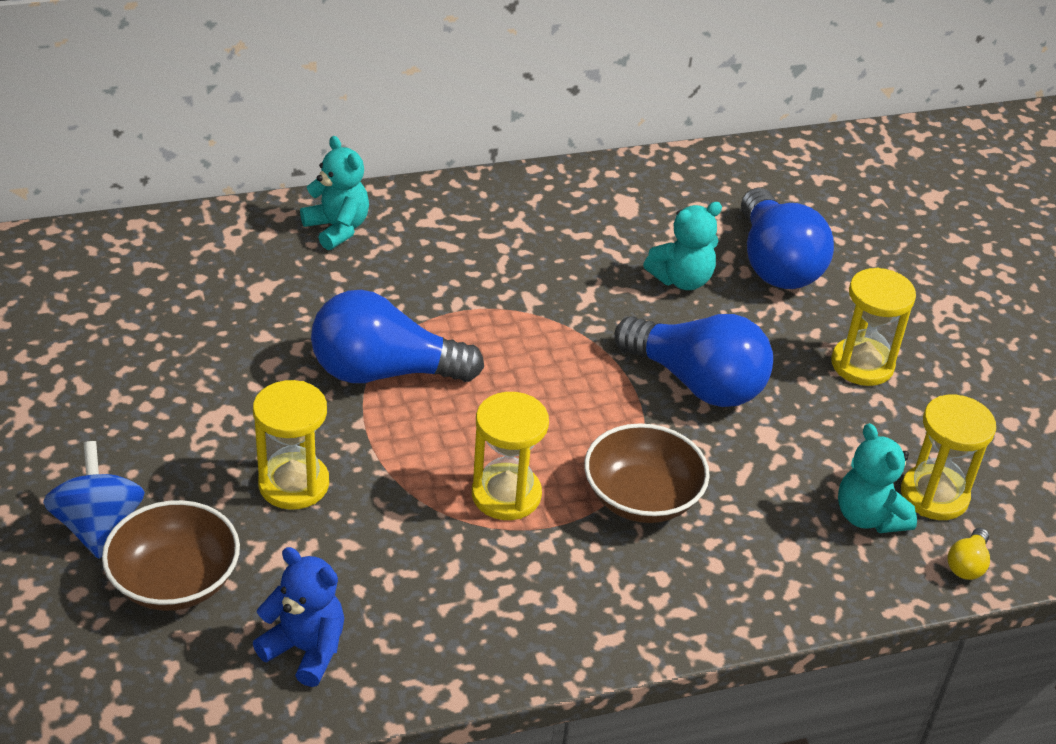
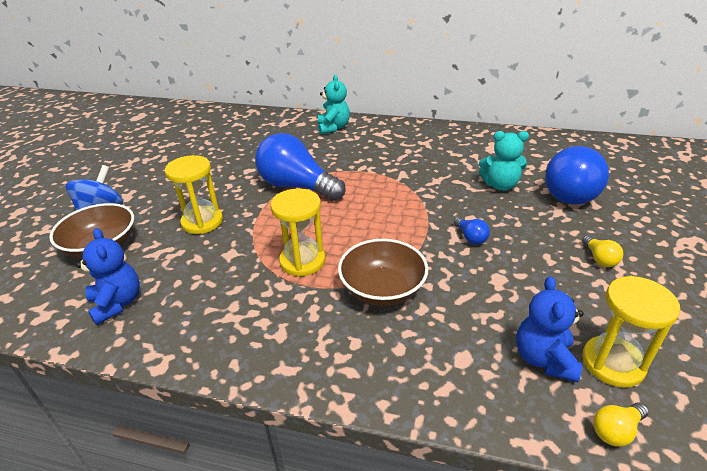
camera: 35 degrees right, 5 degrees down
(697, 383) = (470, 237): blue light bulb -> blue light bulb, size x0.41
(862, 364) = (599, 259): yellow hourglass -> yellow light bulb
(868, 516) = (544, 359): turquoise teddy bear -> blue teddy bear

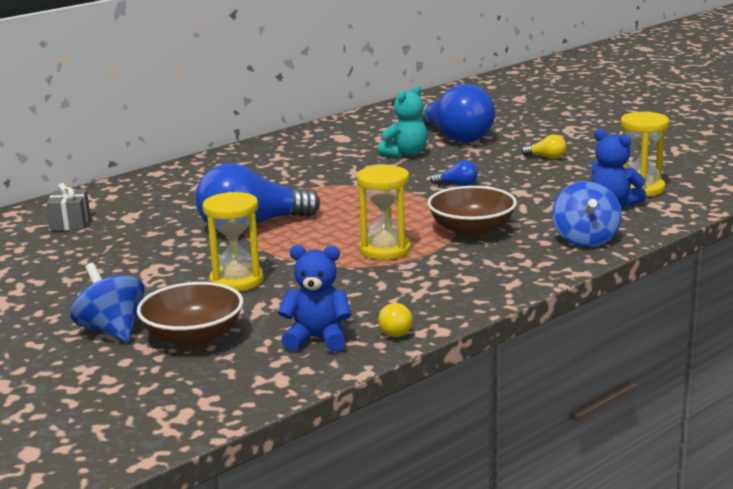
camera: 55 degrees left, 15 degrees down
(250, 131) = (70, 223): none -> grey gift
(333, 128) = (159, 184): turquoise teddy bear -> none
(430, 378) = (585, 240): none -> blue spinning top
(616, 430) = (687, 206): yellow light bulb -> yellow light bulb (396, 330)

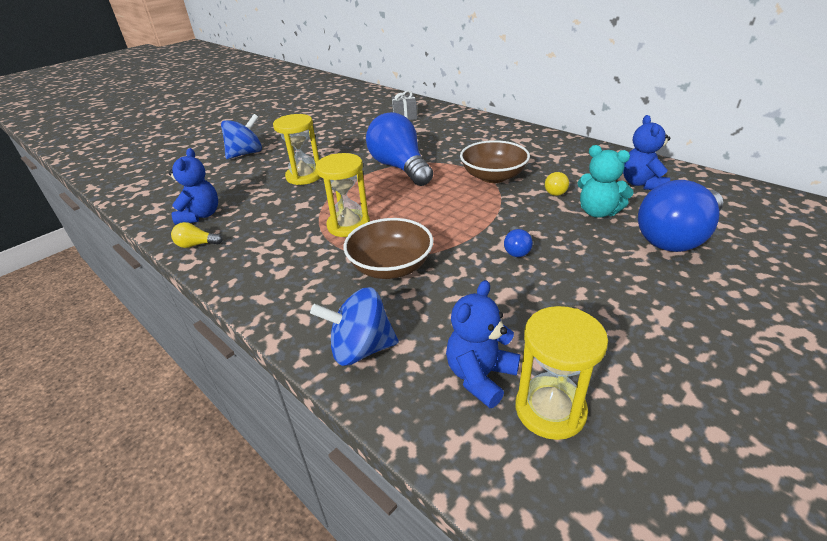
camera: 85 degrees right, 15 degrees up
(193, 337) = (225, 176): brown bowl -> brown bowl (493, 176)
(361, 135) = (642, 184): none -> blue teddy bear
(546, 157) = (642, 311): yellow light bulb -> yellow light bulb (555, 191)

